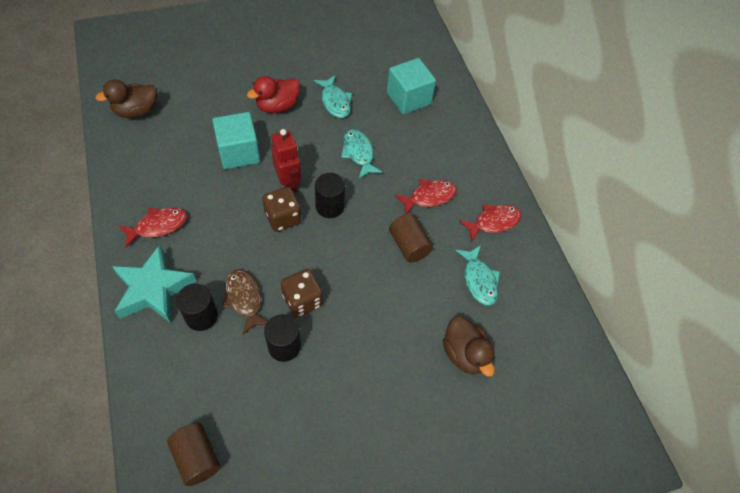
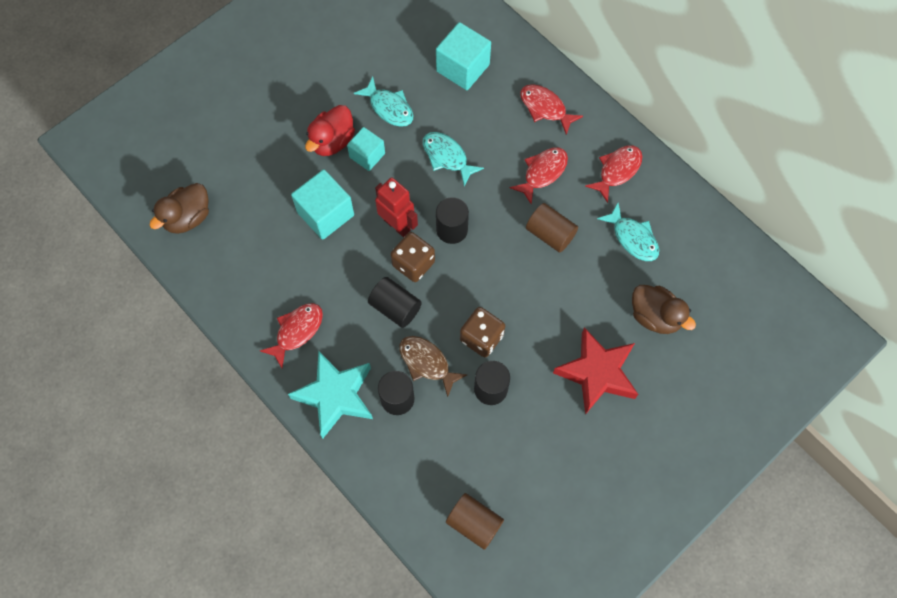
camera: 20 degrees left, 10 degrees up
(247, 244) = (395, 307): none -> black cylinder
(297, 126) = (367, 155): none -> turquoise cube
(385, 378) = (597, 373): none -> red star
(458, 152) = (545, 108): none -> red fish

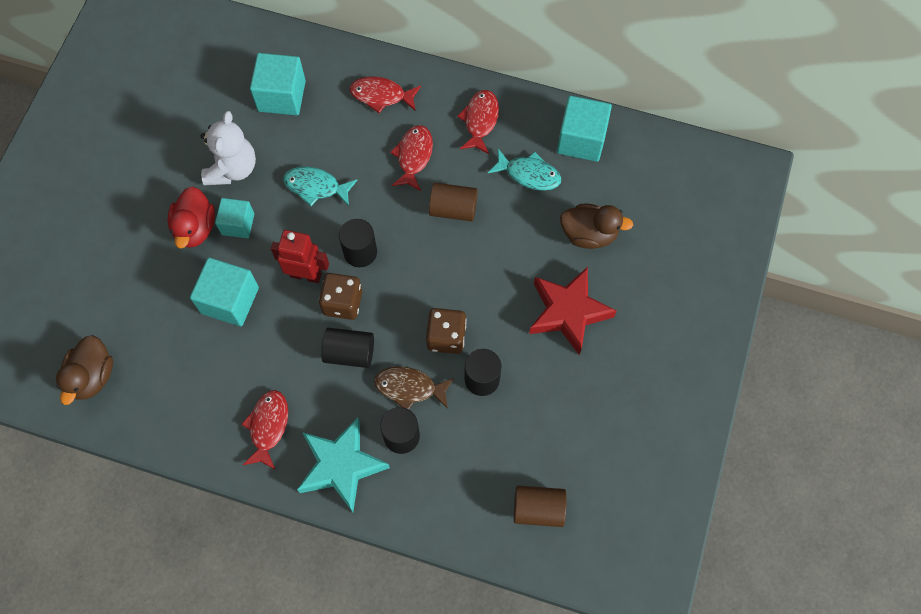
camera: 30 degrees left, 0 degrees up
(389, 108) = (232, 168): turquoise fish -> white teddy bear
(696, 232) = (581, 140): none -> turquoise cube

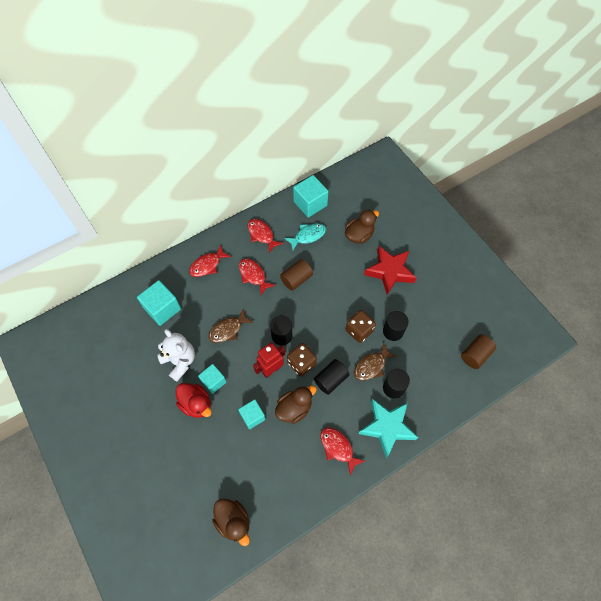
camera: 50 degrees left, 5 degrees down
(230, 300) = (252, 416): turquoise cube -> turquoise cube, size x0.64
(277, 339) = (294, 408): none -> brown duck
(316, 187) = (228, 330): turquoise fish -> brown fish

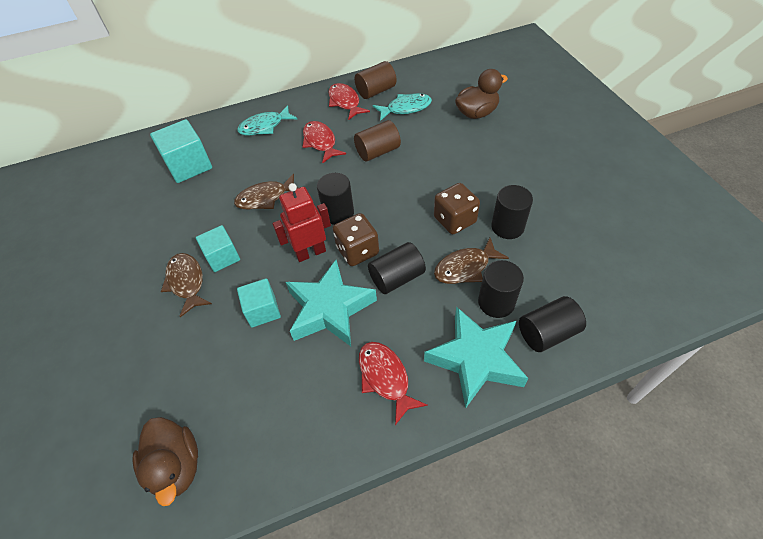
camera: 15 degrees right, 10 degrees down
(180, 361) = (186, 227): white teddy bear -> none
(196, 404) = (187, 282): red duck -> brown fish
(207, 265) = (264, 126): red fish -> turquoise fish
(294, 408) = (330, 309): brown duck -> turquoise star
(310, 203) = (417, 77): turquoise cube -> none
(390, 271) = (514, 156): red star -> none
(425, 403) = (547, 333): none -> black cylinder
(475, 355) = (641, 274): brown cylinder -> brown cylinder (376, 91)

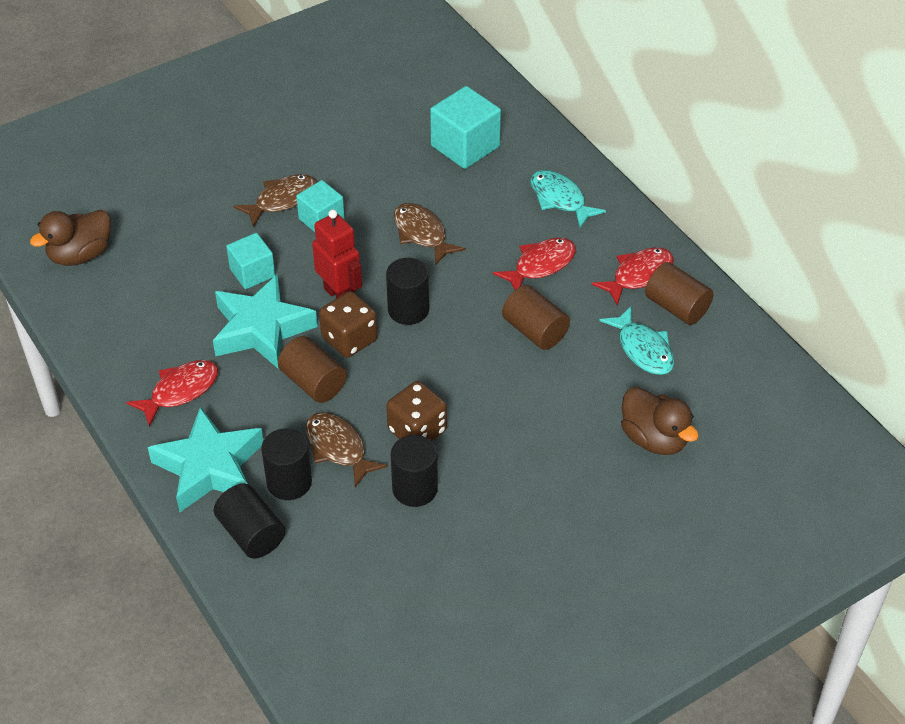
camera: 75 degrees right, 5 degrees down
(397, 277) = (313, 383): black cylinder -> brown cylinder

